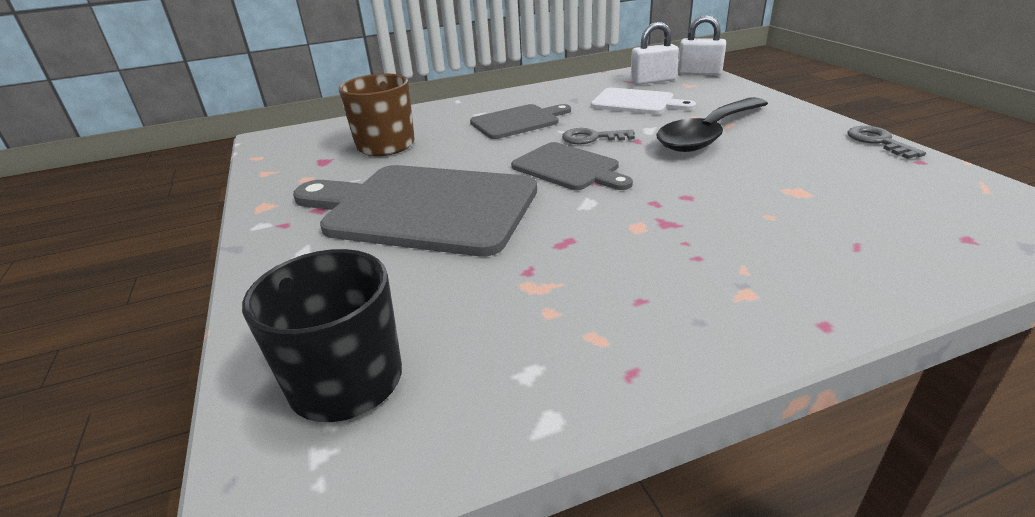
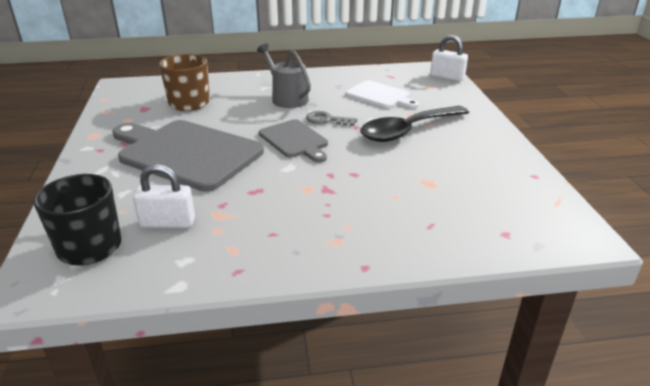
camera: 10 degrees right, 0 degrees up
(518, 121) = (287, 98): grey cutting board -> grey watering can
(652, 81) = (407, 78): white padlock -> white padlock (168, 223)
(878, 141) = (521, 156): grey key -> none

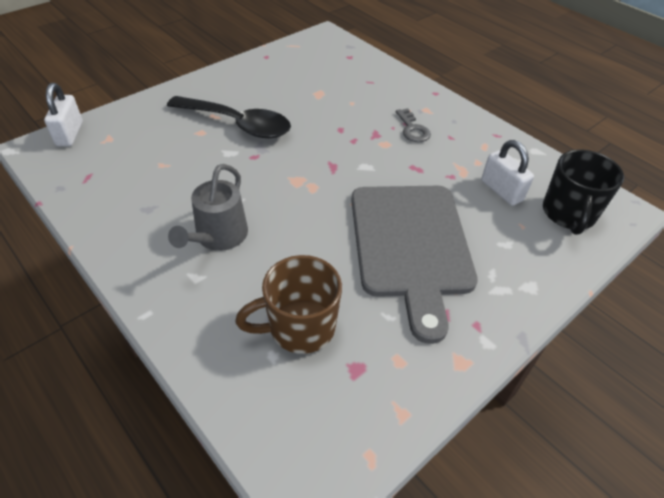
camera: 125 degrees left, 15 degrees up
(295, 140) = (316, 183): grey cutting board -> none
(327, 120) = (254, 180): grey key -> grey key (412, 129)
(380, 96) = (160, 165): white cutting board -> none

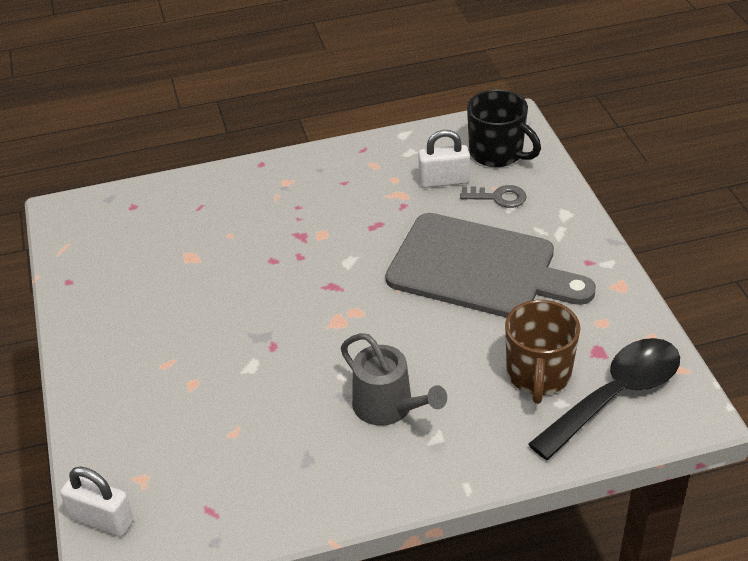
camera: 60 degrees left, 5 degrees down
(238, 124) = (201, 345): black spoon -> black spoon (616, 395)
(412, 129) = (312, 205): grey key -> grey key (498, 197)

